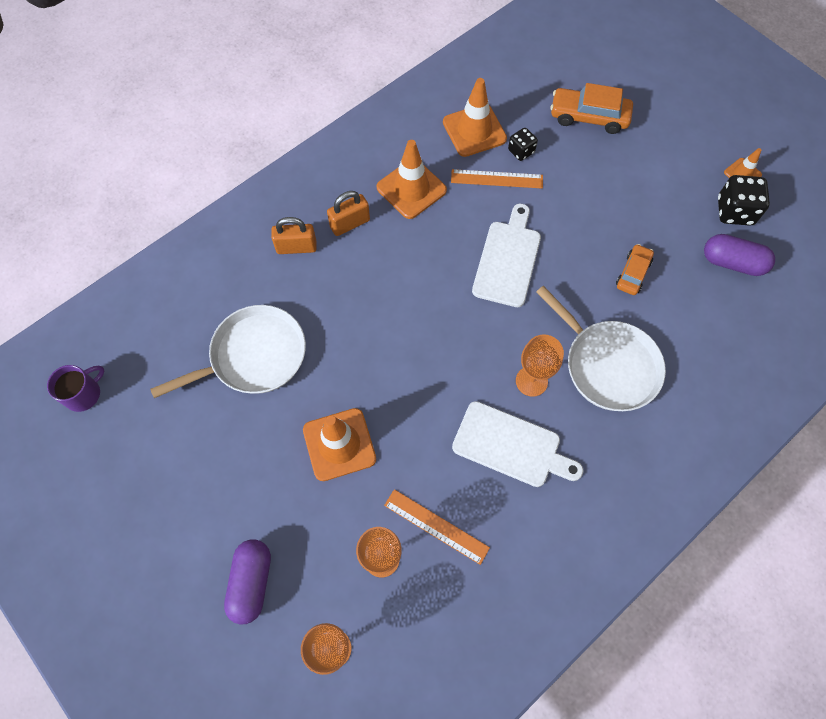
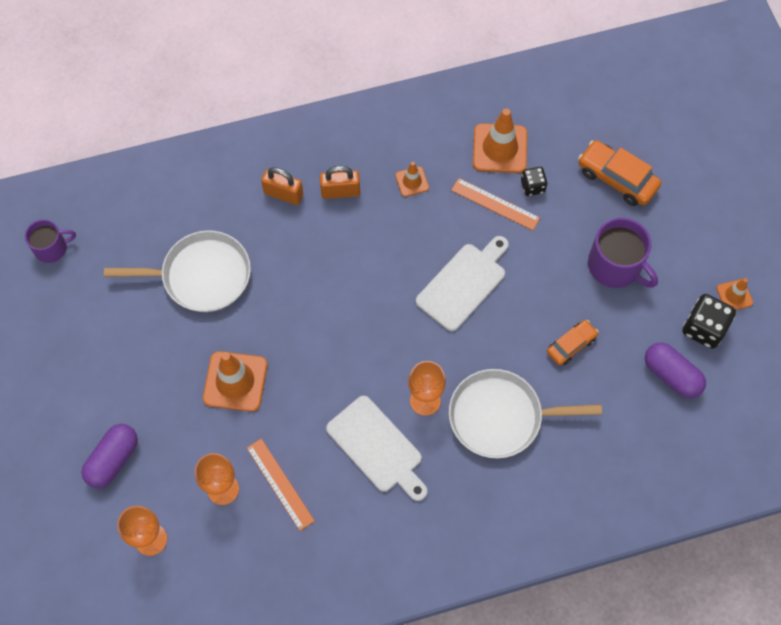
camera: 25 degrees right, 0 degrees up
(411, 189) = (412, 181): orange traffic cone -> orange traffic cone, size x0.53
(608, 365) = (500, 417): white pan -> white pan turned 105 degrees clockwise
(630, 189) = (615, 266): none -> purple mug

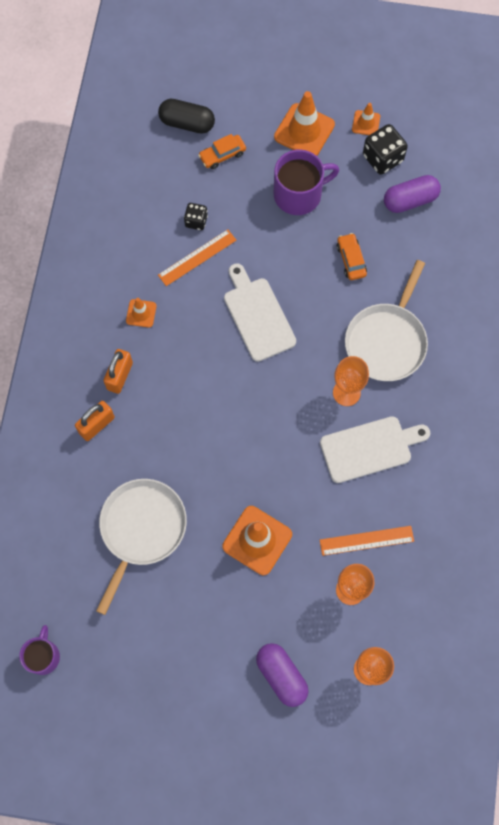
camera: 65 degrees left, 5 degrees up
(500, 148) = (147, 229): orange traffic cone -> orange traffic cone (304, 131)
(617, 178) = (222, 155): orange car -> orange car, size x0.62
(632, 133) = (187, 123): none -> black capsule

